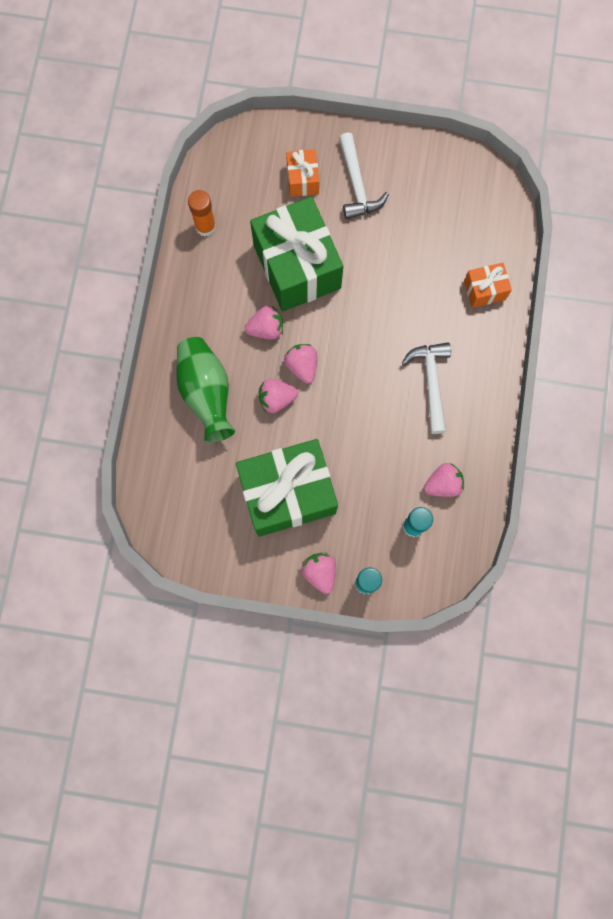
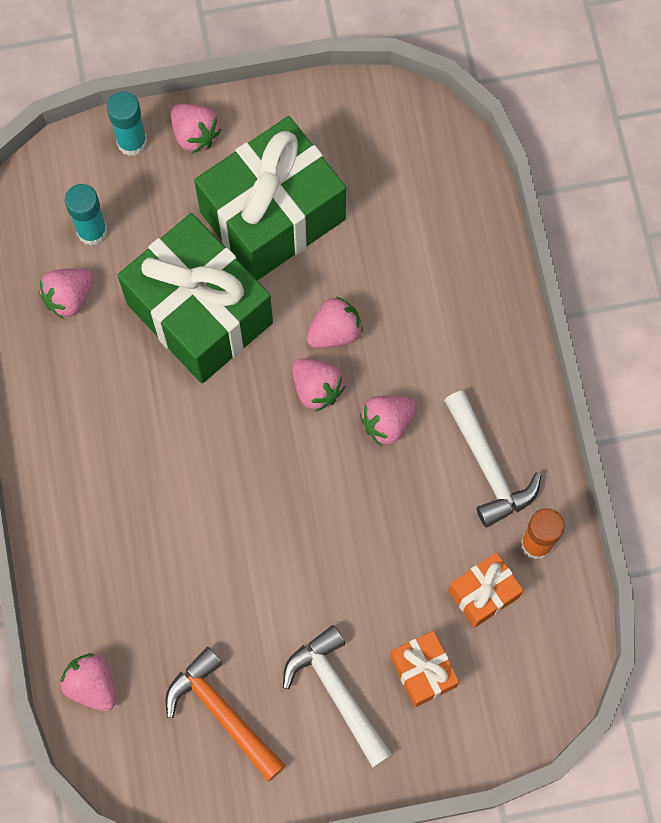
camera: 160 degrees right, 5 degrees down
(206, 393) = (433, 306): green vase -> none
(297, 267) = (379, 530): green gift -> green gift (199, 313)
(428, 196) = (222, 713): none -> orange hammer
(431, 383) = (128, 428): white hammer -> white hammer (488, 466)
(484, 290) = (91, 592): orange gift -> orange gift (483, 593)
(500, 237) = (92, 685): none -> pink strawberry

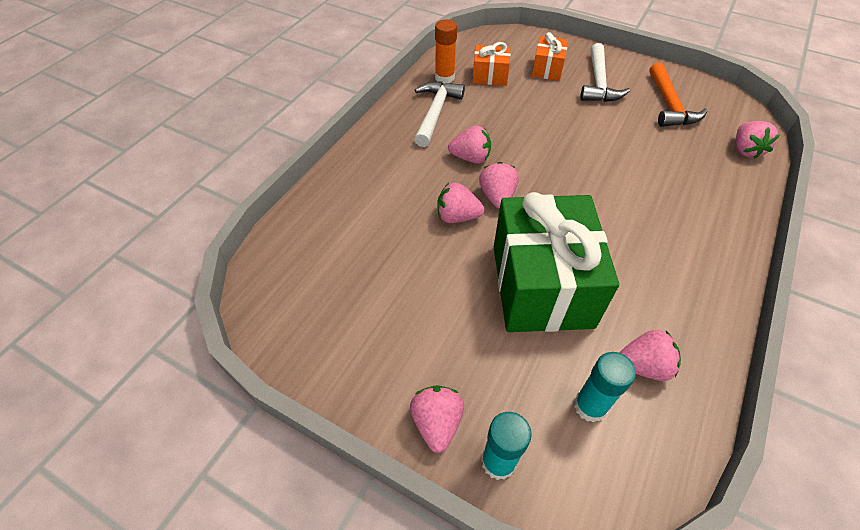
camera: 140 degrees left, 20 degrees down
(272, 216) = (432, 311): green gift -> none

